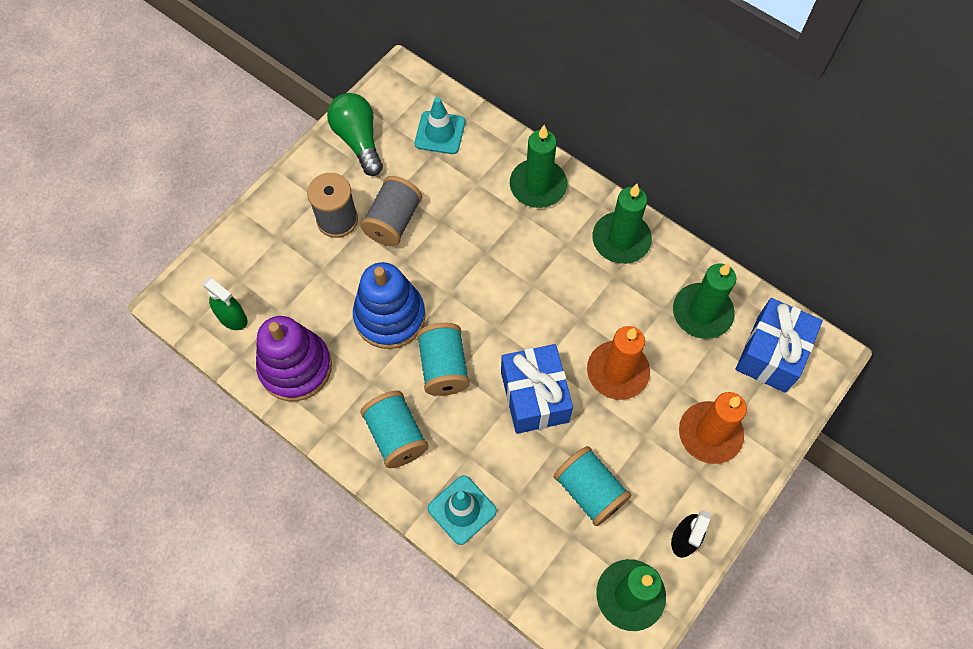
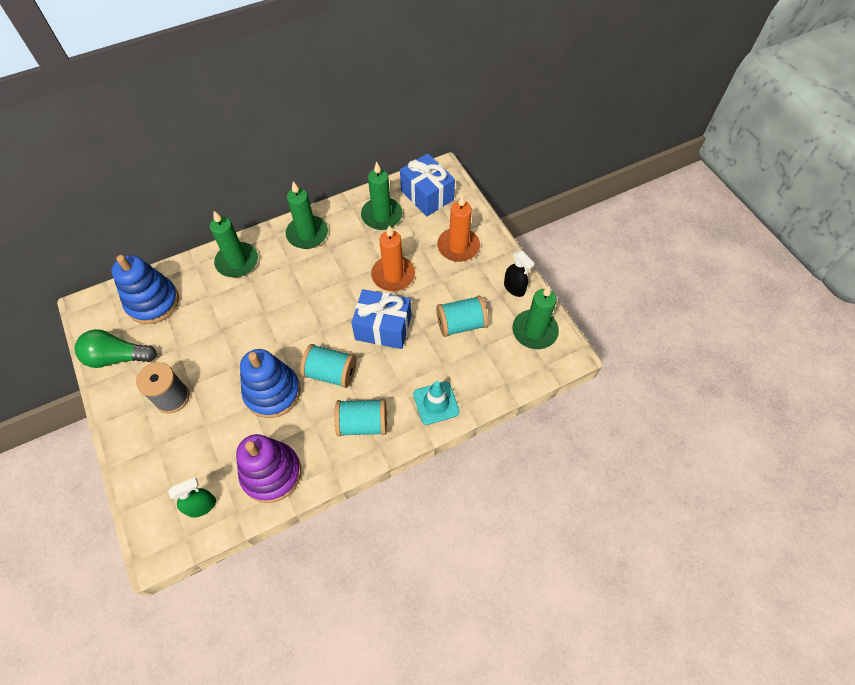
camera: 65 degrees left, 5 degrees down
(393, 221) = (200, 360): grey spool -> none
(440, 133) = (153, 302): turquoise traffic cone -> blue stacking toy

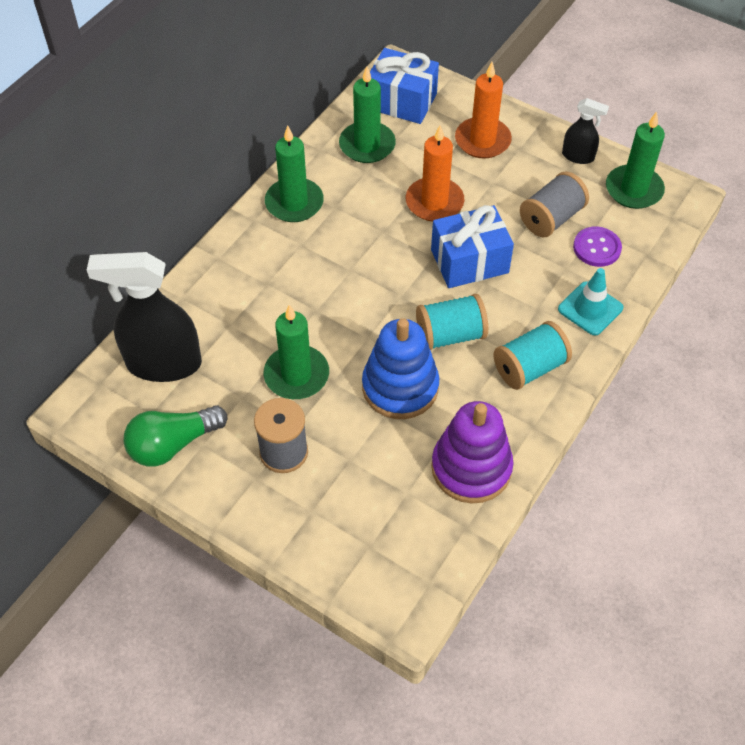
camera: 30 degrees left, 5 degrees down
(153, 302) = (163, 363): blue stacking toy -> black spray bottle
(201, 506) = (420, 542): green spray bottle -> none
(237, 262) = (233, 271): green candle -> green candle (296, 375)
(461, 324) = (551, 218): turquoise spool -> grey spool
(475, 361) = (597, 248): none -> purple button

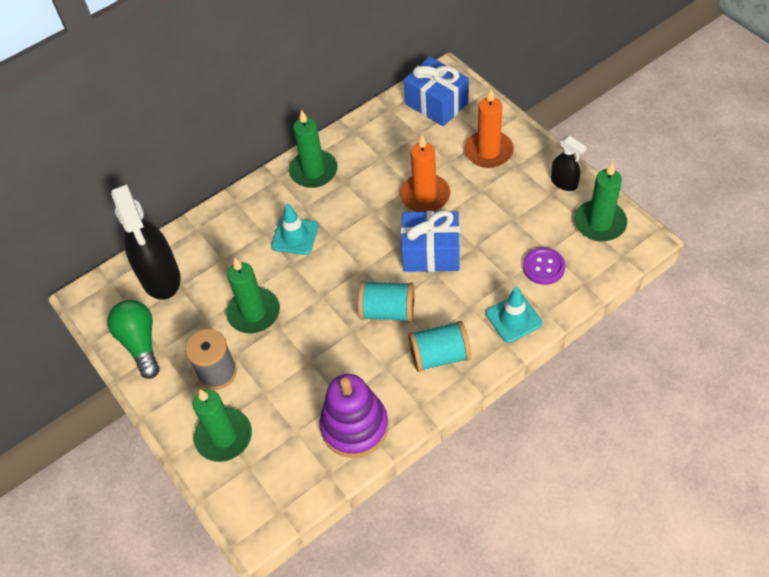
camera: 25 degrees right, 0 degrees up
(163, 363) = (160, 277): black spray bottle -> black spray bottle turned 135 degrees counterclockwise
(173, 444) = (140, 343): green light bulb -> green light bulb turned 75 degrees clockwise
(305, 279) = (295, 236): none -> turquoise traffic cone
(367, 145) = (392, 135): green candle -> green candle (224, 436)
(400, 387) = (328, 344): blue stacking toy -> none
(551, 218) = (516, 232): grey spool -> none

